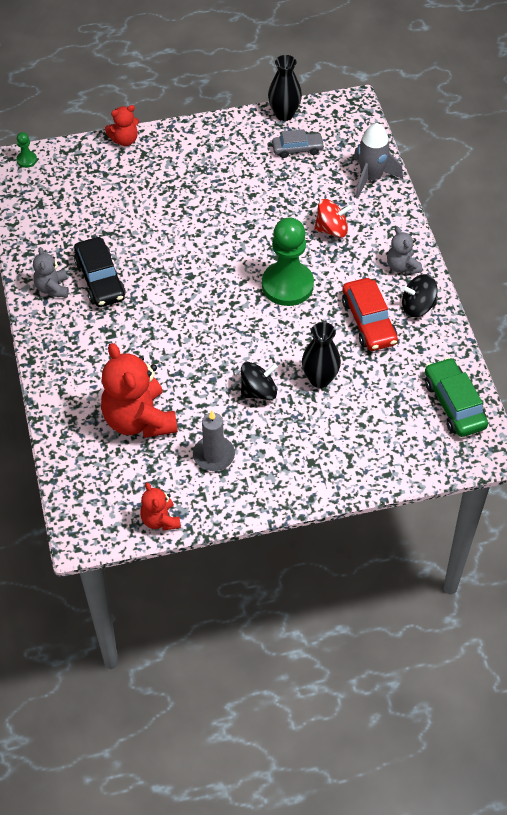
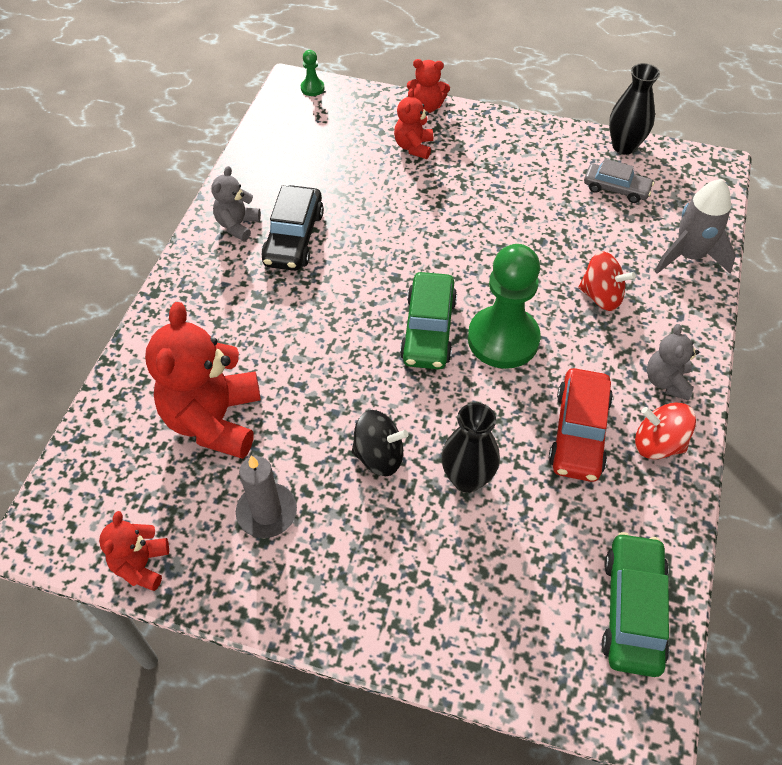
camera: 30 degrees right, 0 degrees up
(137, 176) = (413, 147): none -> red teddy bear
(236, 301) = (428, 329): none -> green car
(417, 306) = (658, 444): black spinning top -> red spinning top

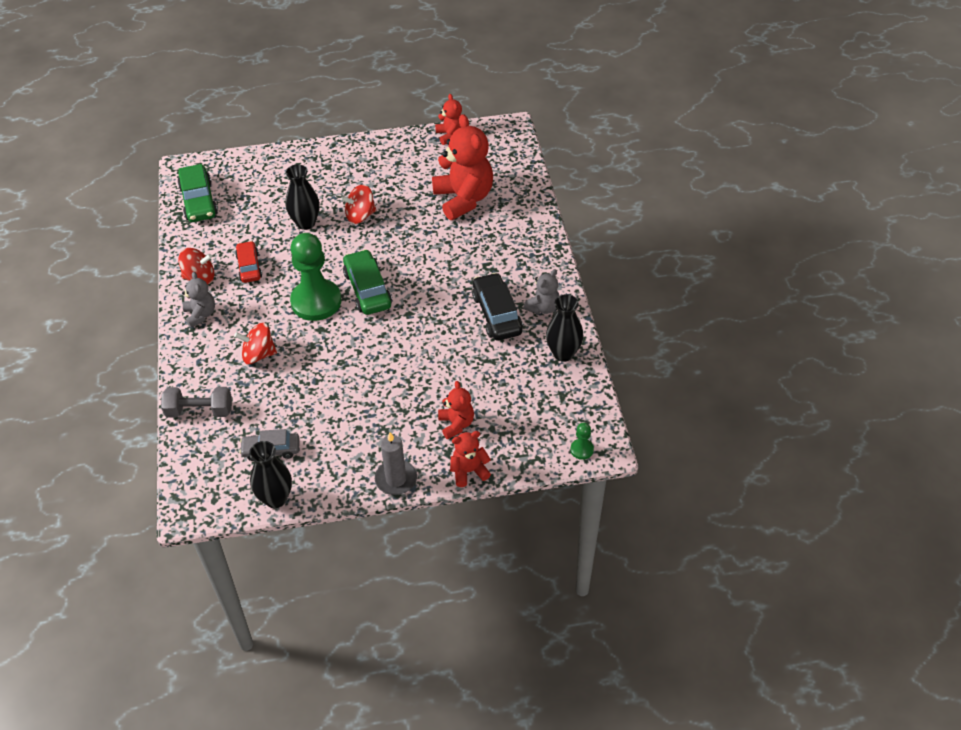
camera: 155 degrees right, 5 degrees down
(237, 225) = (543, 307): grey teddy bear -> grey teddy bear turned 45 degrees clockwise
(258, 171) = (563, 353): none -> black vase
(267, 512) = (404, 173): grey candle -> grey candle (396, 479)
(379, 456) = (360, 216): black spinning top -> red spinning top
(578, 432) = (249, 267): red car -> red car, size x0.66
(689, 256) = (199, 411): grey rocket -> grey dumbbell

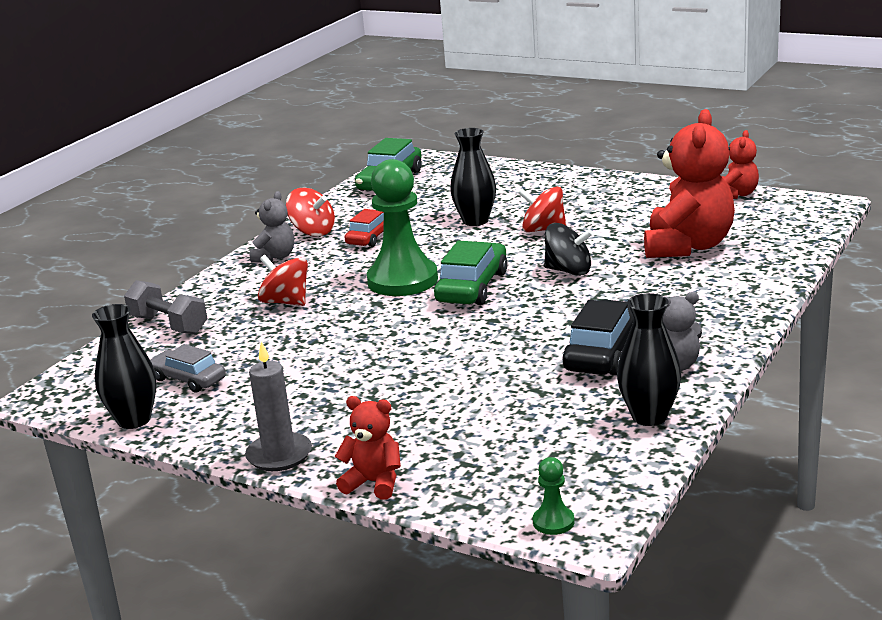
camera: 40 degrees right, 25 degrees down
(413, 250) = (568, 271): none -> black spinning top
(456, 424) = (418, 433): red teddy bear -> none

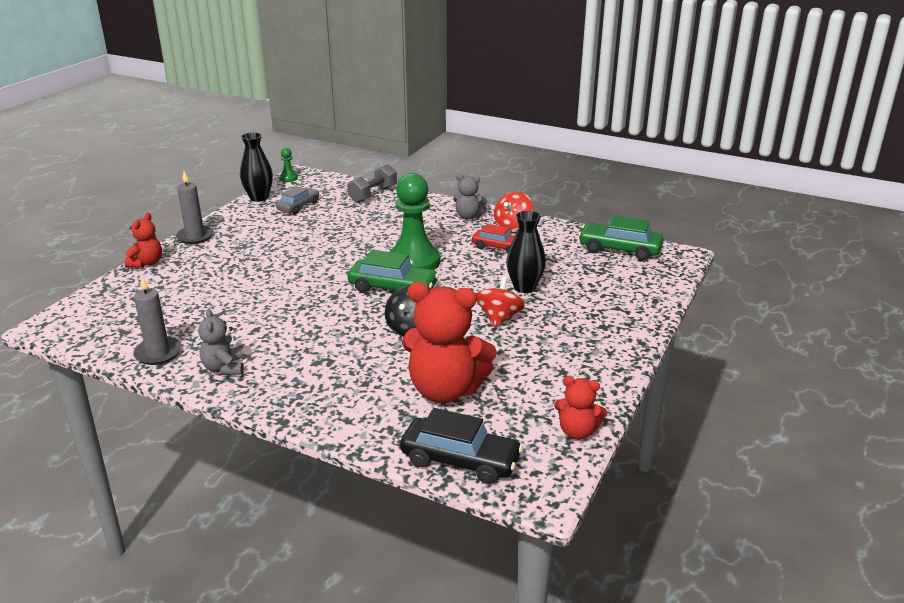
camera: 85 degrees right, 5 degrees up
(286, 302) = (392, 225): red spinning top -> none
(553, 522) = (65, 316): green pawn -> green pawn (288, 178)
(604, 352) = (260, 339): black car -> black car (460, 460)
(649, 416) = (158, 353): black vase -> grey candle

